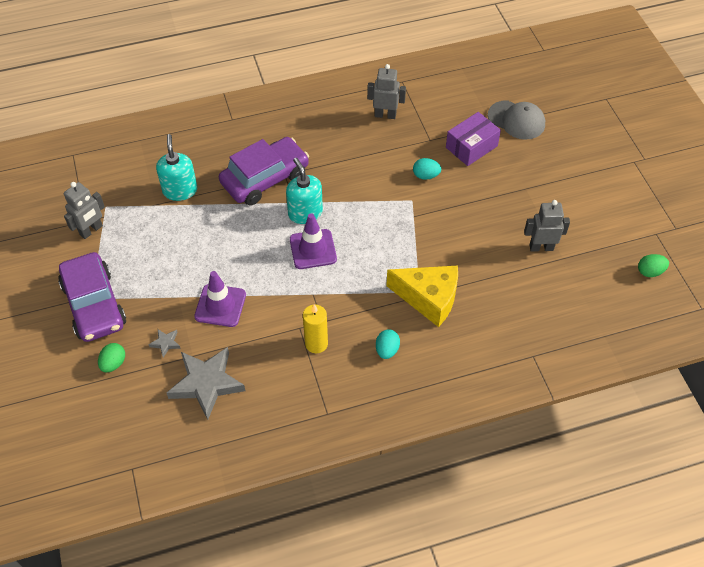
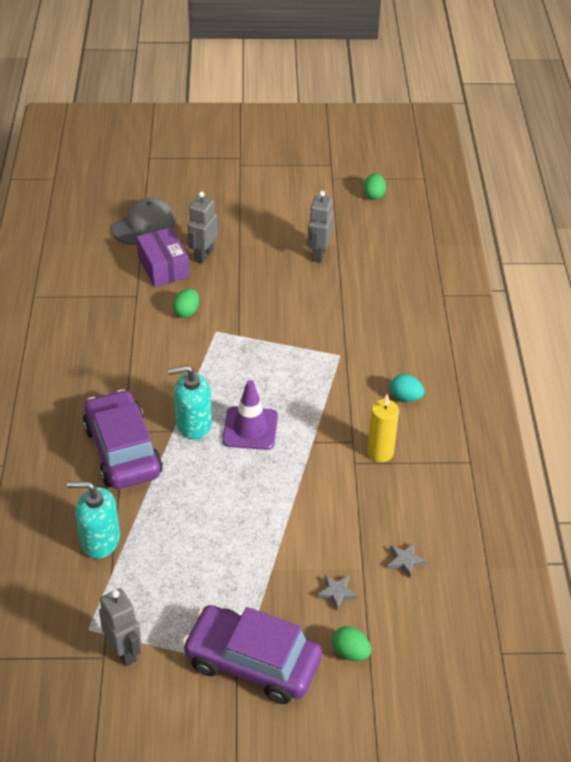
camera: 75 degrees left, 10 degrees down
(94, 305) = (252, 662): purple car -> purple car turned 150 degrees counterclockwise
(206, 383) = (405, 561): grey star -> grey star, size x0.42
(220, 305) = (299, 529): purple traffic cone -> none
(385, 115) = (78, 322): grey robot -> grey robot (203, 255)
(426, 175) = (186, 312): turquoise egg -> green egg
(428, 298) = (352, 350): yellow cheese -> none

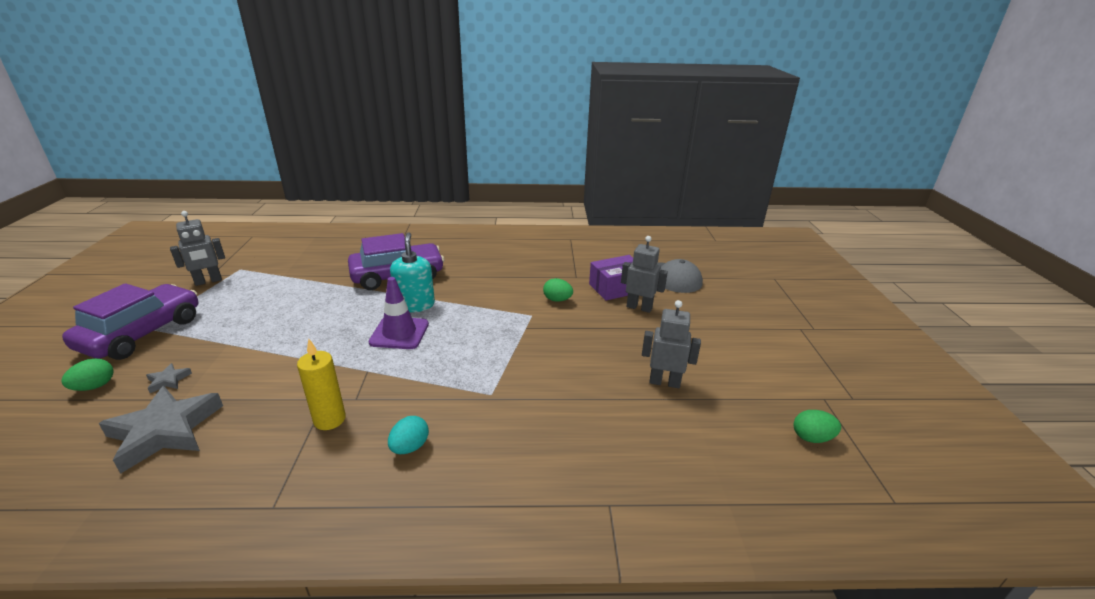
camera: 90 degrees right, 15 degrees down
(100, 540) = (314, 270): turquoise soap dispenser -> none
(405, 561) = (165, 431): grey star -> grey star, size x2.35

